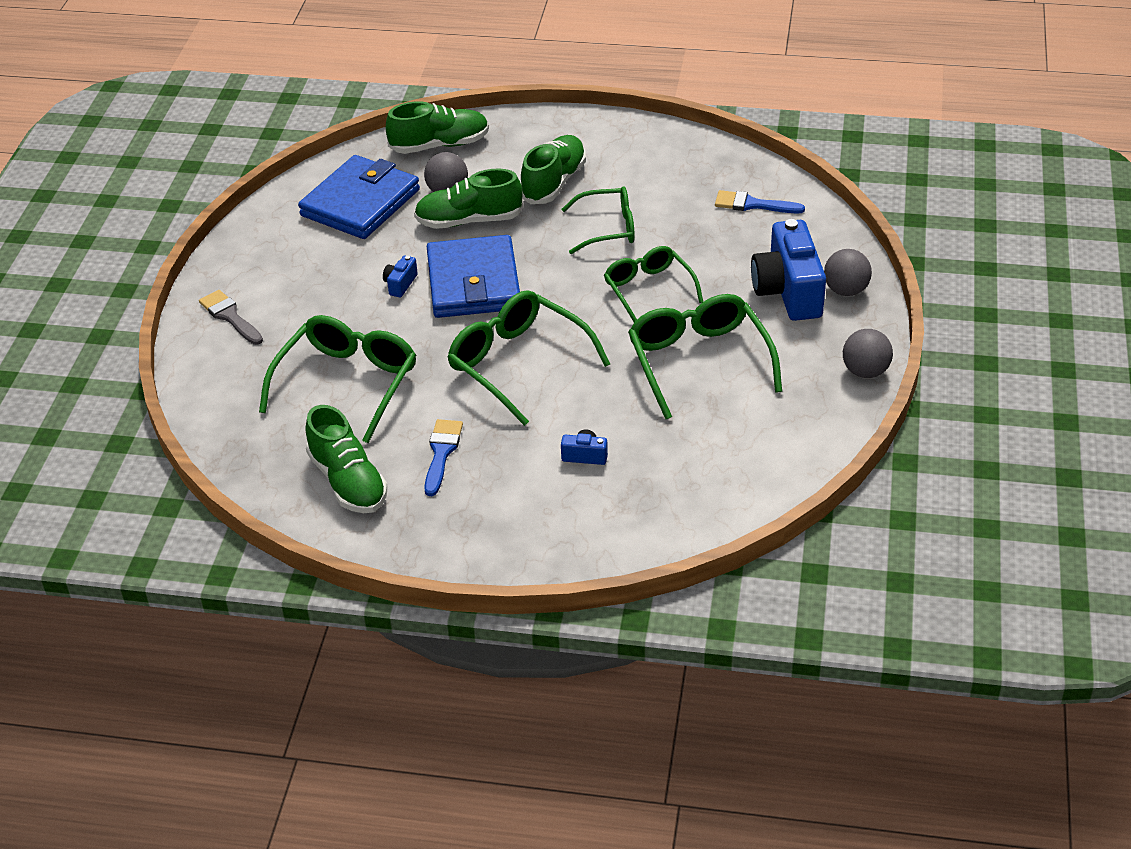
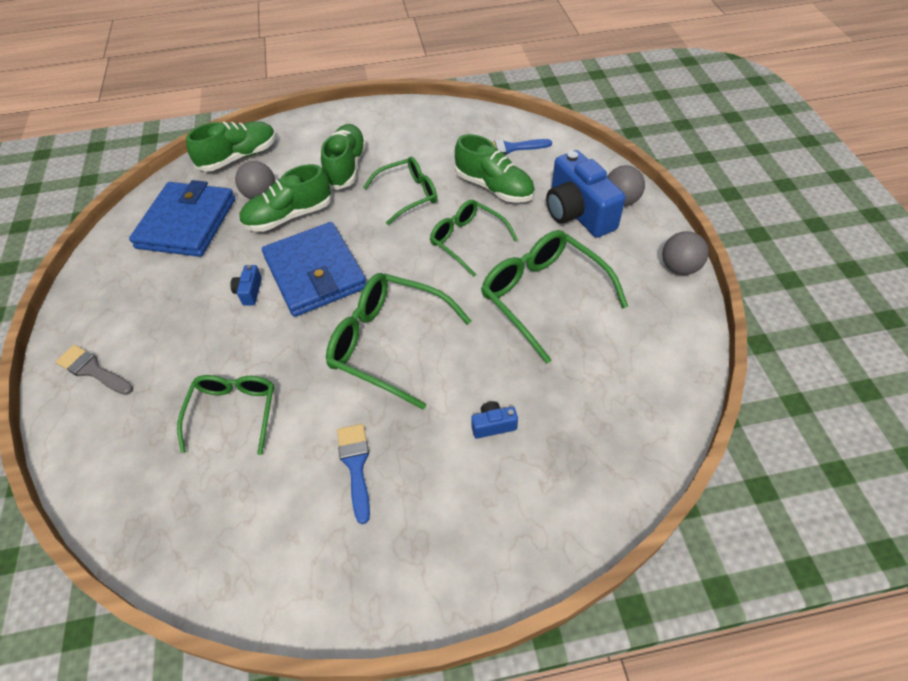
camera: 20 degrees left, 10 degrees up
(347, 383) = (233, 412): green glasses -> green glasses, size x0.66
(348, 481) = (272, 533): green shoe -> green shoe (494, 187)

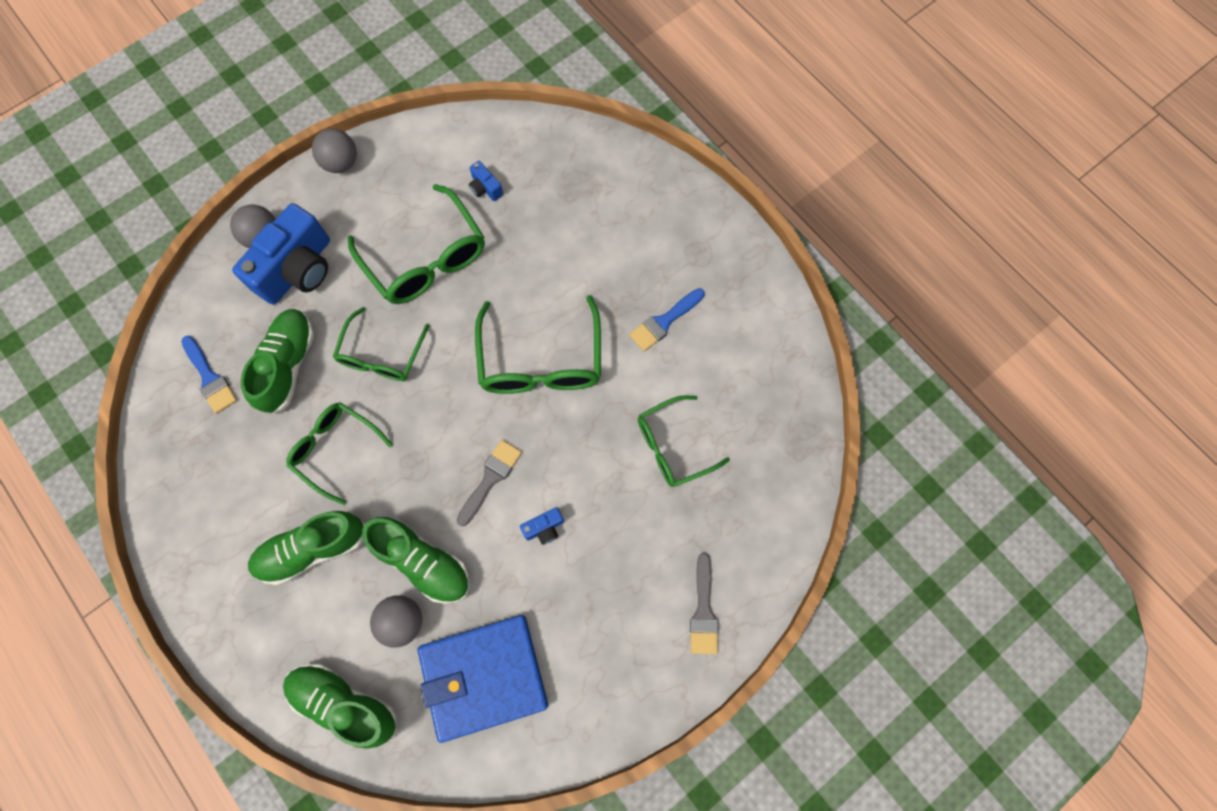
camera: 120 degrees left, 20 degrees up
(315, 273) = (490, 478): blue wallet -> grey brush
(493, 425) = (578, 242): blue camera -> blue camera (485, 188)
(542, 296) = (426, 259): green glasses -> green glasses turned 60 degrees counterclockwise

